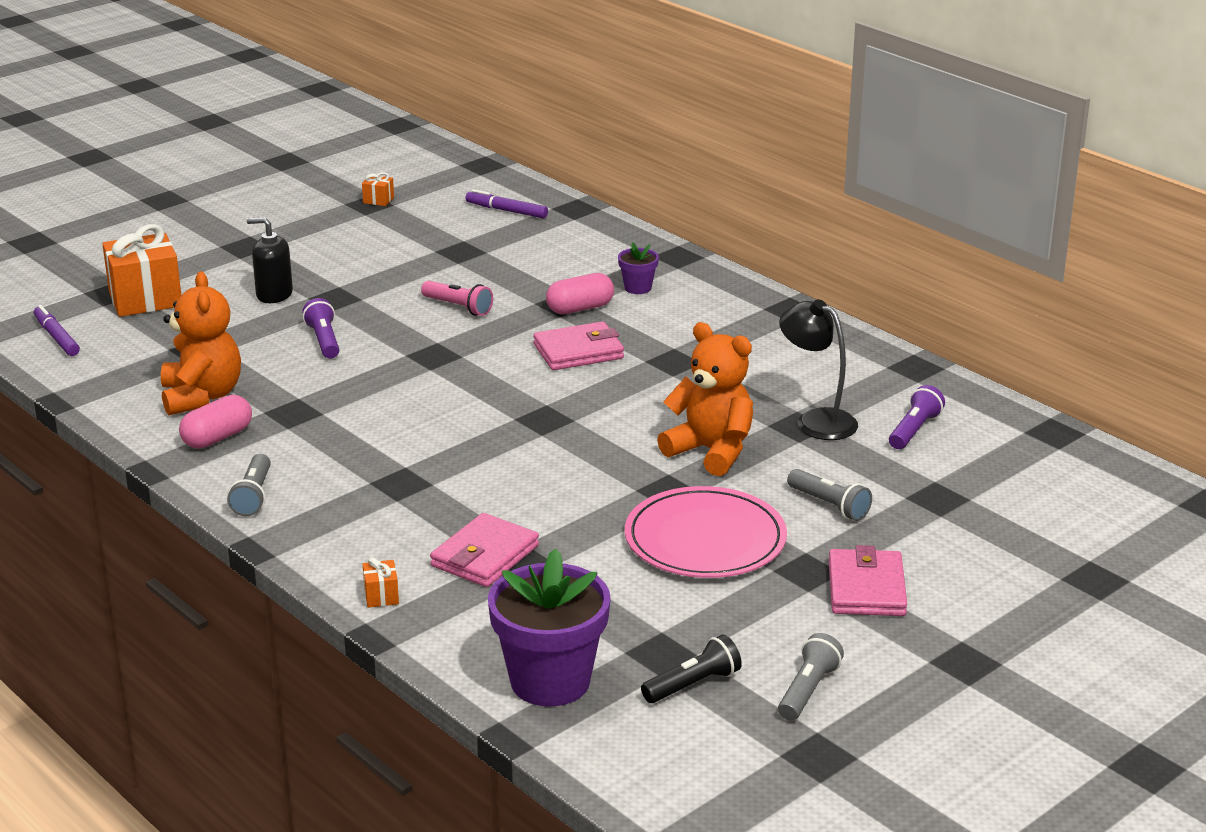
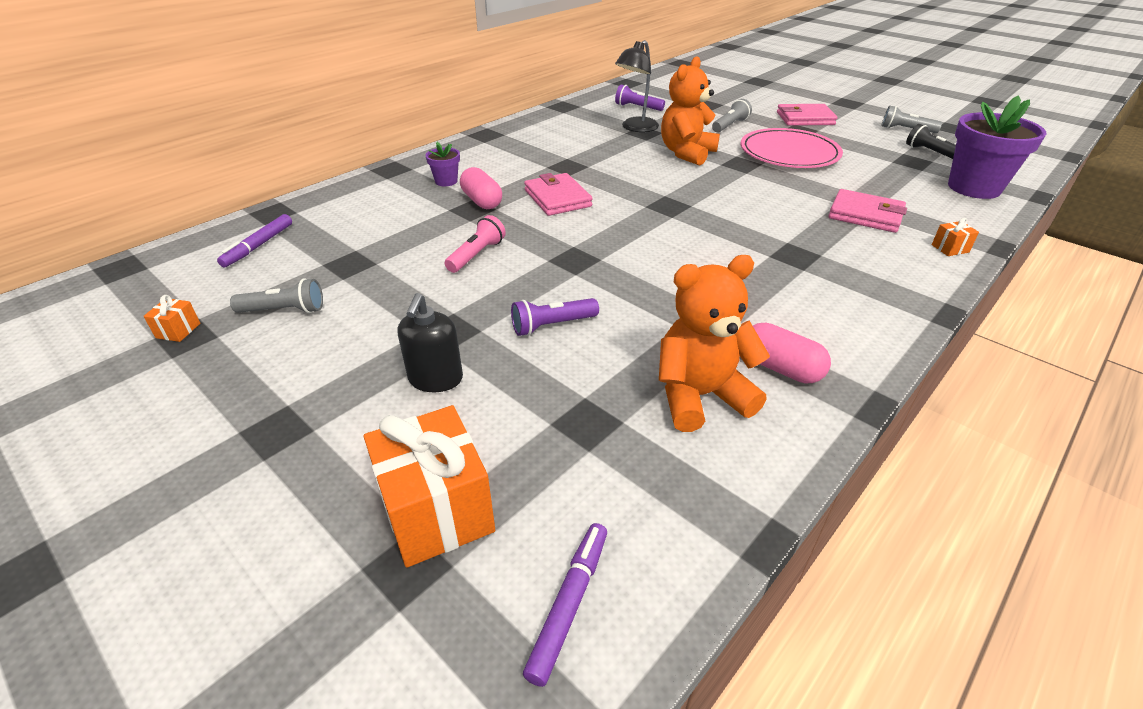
camera: 95 degrees left, 10 degrees up
(57, 337) = (569, 604): purple marker -> purple marker turned 150 degrees clockwise
(253, 496) = (868, 327): grey flashlight -> grey flashlight (284, 310)

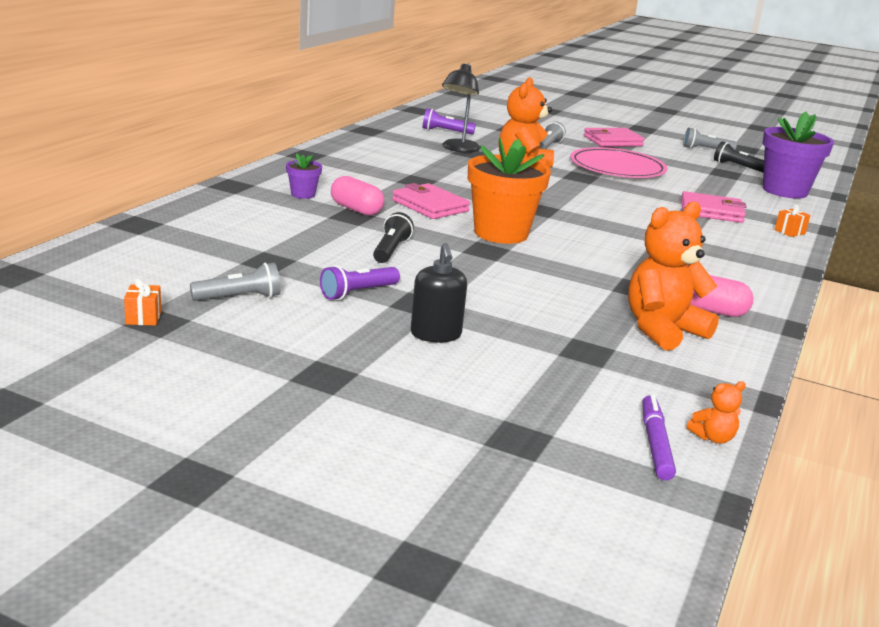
camera: 20 degrees left, 15 degrees down
(258, 246) = (153, 251): purple marker -> none
(436, 511) = (513, 409): orange gift -> none
(476, 255) = (391, 250): pink flashlight -> black flashlight
(552, 325) = (506, 295): purple flashlight -> purple flashlight (358, 293)
(605, 237) = (501, 233): none -> orange flower pot
(653, 604) = (713, 438): none -> orange teddy bear

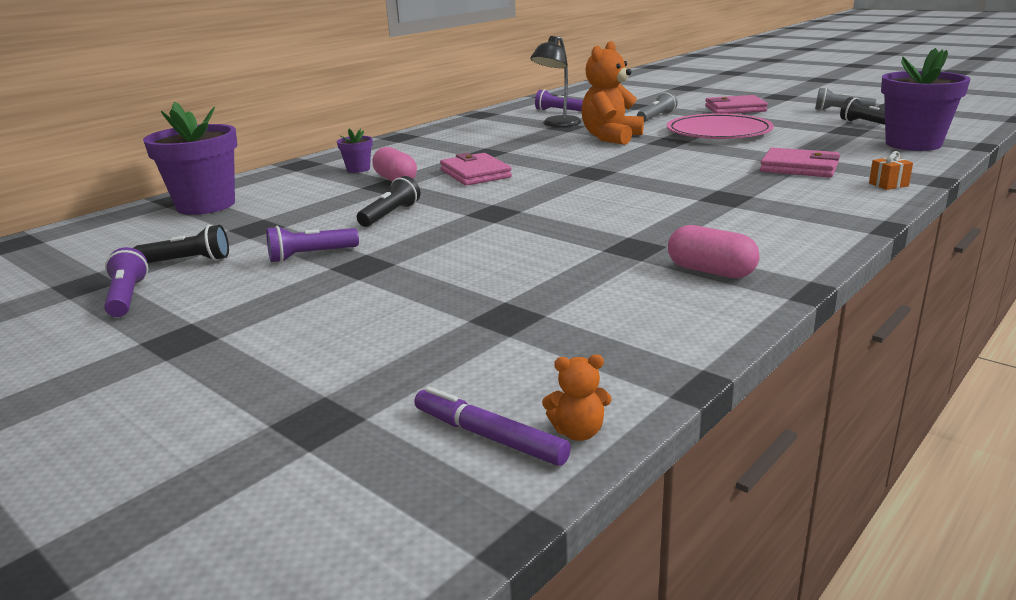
camera: 20 degrees right, 0 degrees up
(143, 318) = (76, 280): orange gift -> none
(182, 233) = (206, 205): none -> purple flower pot
(222, 335) = (127, 297): none -> purple flashlight
(239, 298) = (188, 261): grey flashlight -> black flashlight
(436, 334) = (347, 297): black soap dispenser -> none
(501, 233) = (526, 196): orange flower pot -> none
(655, 444) = (489, 436): purple marker -> purple marker turned 75 degrees counterclockwise
(662, 330) = (626, 294): orange teddy bear -> none

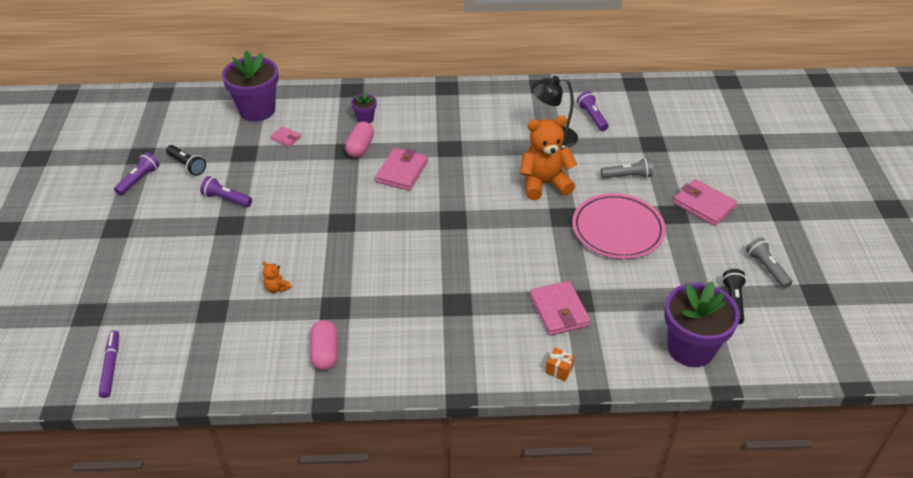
camera: 45 degrees right, 20 degrees up
(290, 204) = (286, 138): none -> pink wallet
(390, 215) = (303, 186): black flashlight -> none
(578, 432) = (131, 389): orange teddy bear -> orange teddy bear (277, 288)

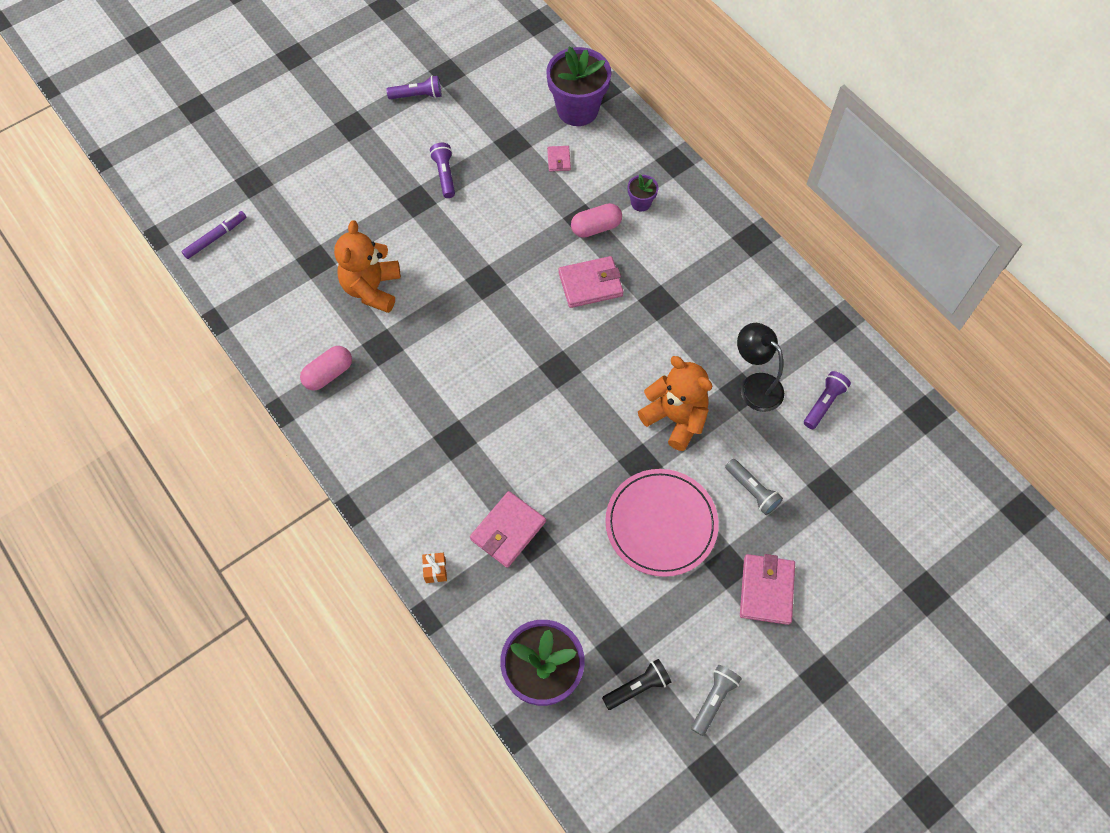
camera: 55 degrees right, 20 degrees up
(187, 165) = (462, 114): black flashlight -> none
(277, 288) = (372, 288): orange teddy bear -> orange teddy bear, size x2.34

